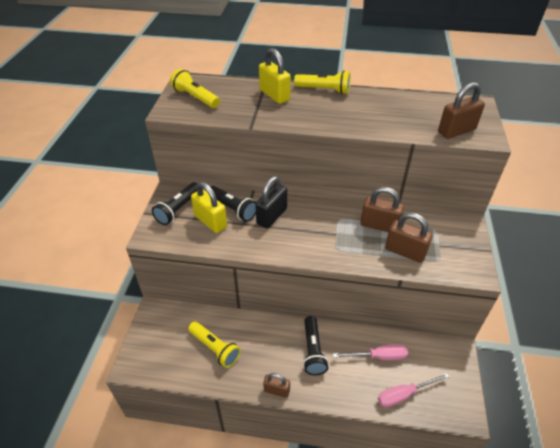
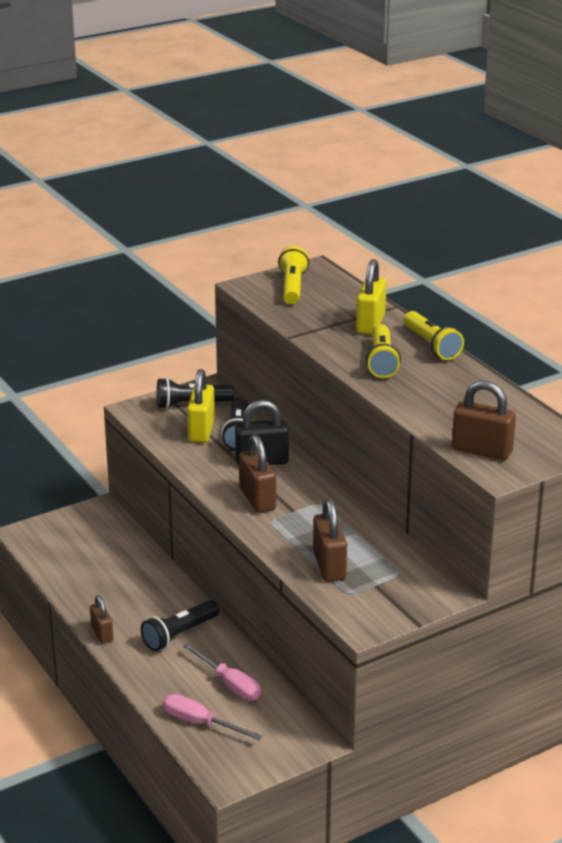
camera: 50 degrees right, 15 degrees down
(215, 348) = (103, 570): yellow flashlight -> yellow flashlight (381, 361)
(379, 225) = (348, 533): brown padlock -> brown padlock (257, 499)

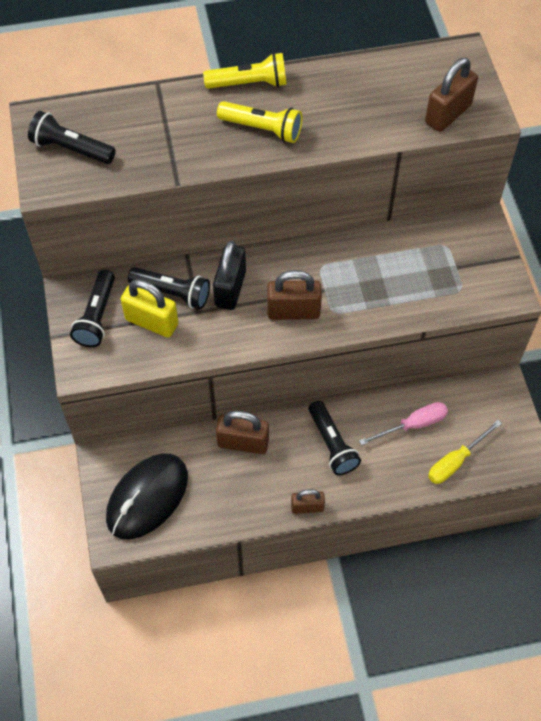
camera: 70 degrees left, 30 degrees up
(73, 540) = (147, 497): none -> black mouse
(200, 723) = (455, 461): pink screwdriver -> yellow screwdriver
(292, 287) = (71, 149): yellow flashlight -> black flashlight
(329, 566) = (418, 290): brown padlock -> brown padlock (243, 443)
(370, 324) = (183, 113): yellow padlock -> none

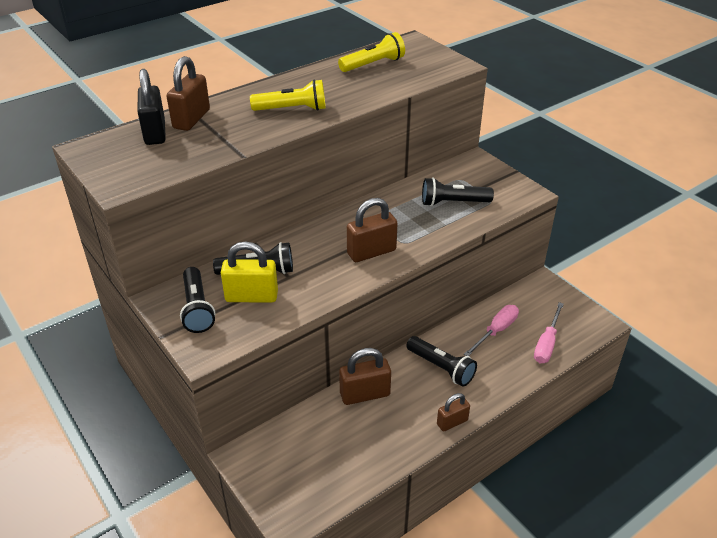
camera: 25 degrees left, 20 degrees down
(71, 149) = (130, 159): black flashlight -> black flashlight (453, 203)
(147, 497) = (302, 471): black mouse -> none
(230, 289) = (307, 253): black padlock -> black padlock (155, 133)
(249, 83) = (262, 88): yellow flashlight -> yellow flashlight (373, 64)
(448, 114) = (428, 70): brown padlock -> brown padlock (191, 119)
(455, 461) = (546, 344): yellow screwdriver -> pink screwdriver

